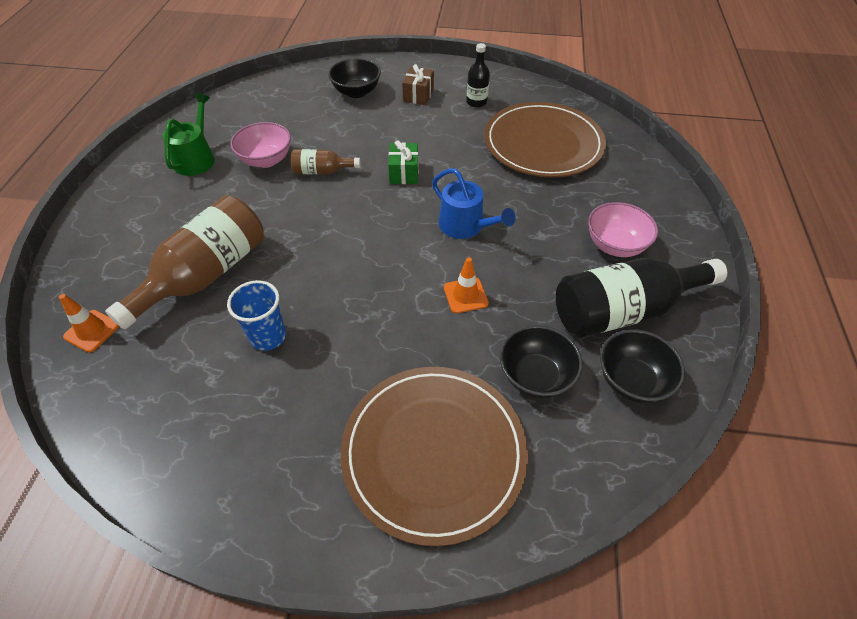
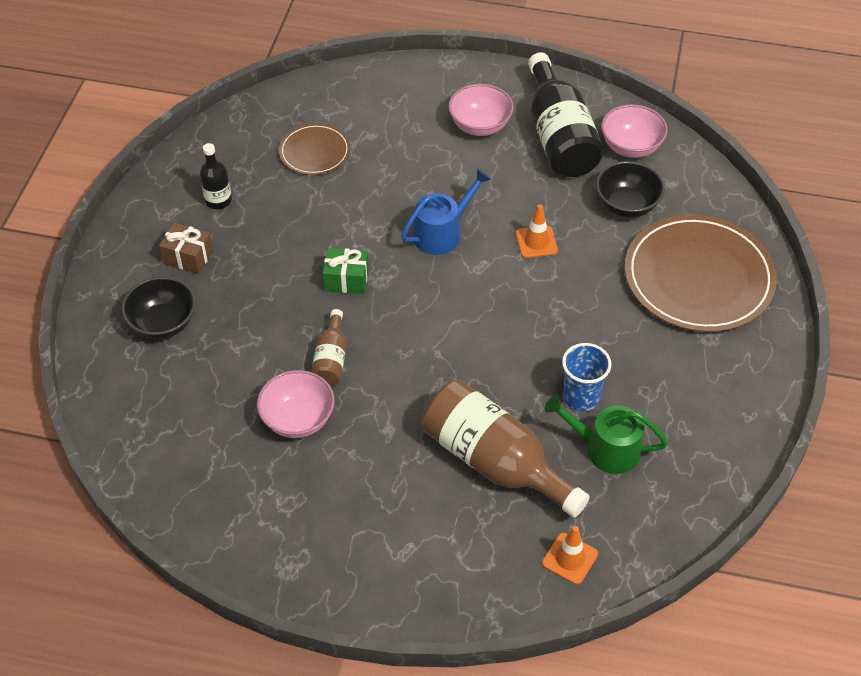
camera: 85 degrees left, 0 degrees up
(196, 158) = (280, 500): green watering can -> green watering can (606, 449)
(543, 143) = (315, 152): brown plate -> brown plate, size x0.51
(631, 380) = (631, 147): black bowl -> pink bowl

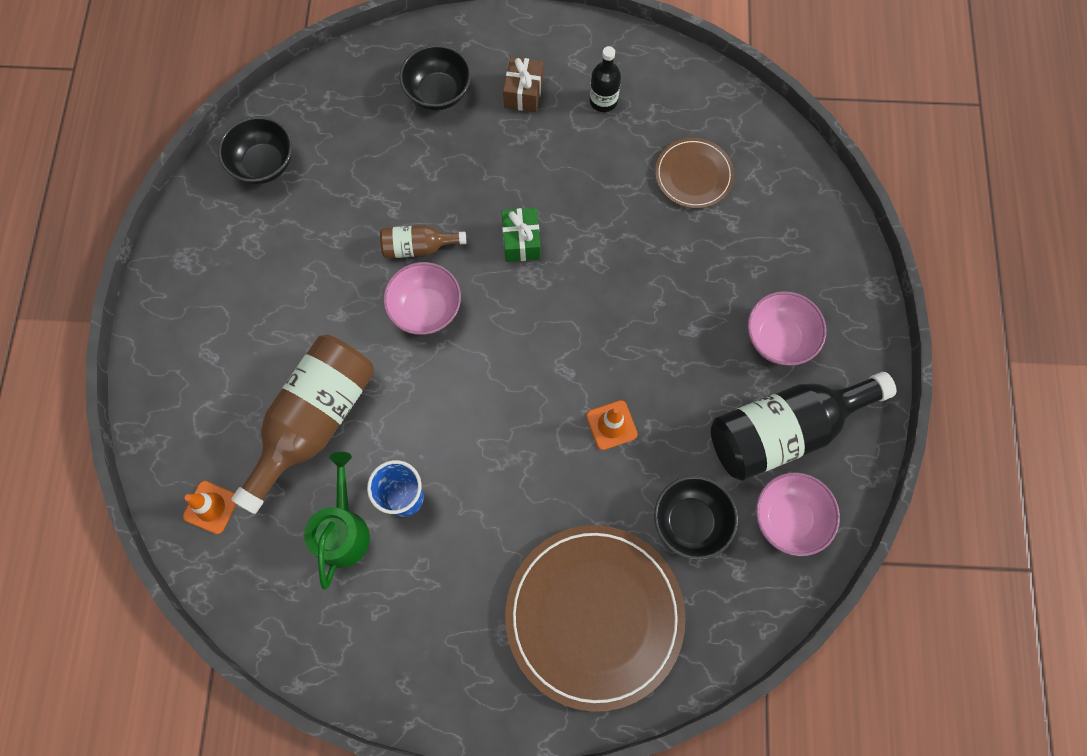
camera: 80 degrees right, 20 degrees up
(196, 484) = (264, 164): none -> black bowl
(298, 419) = (343, 233): pink bowl -> pink bowl (426, 309)
(442, 233) = (604, 323): blue watering can -> none

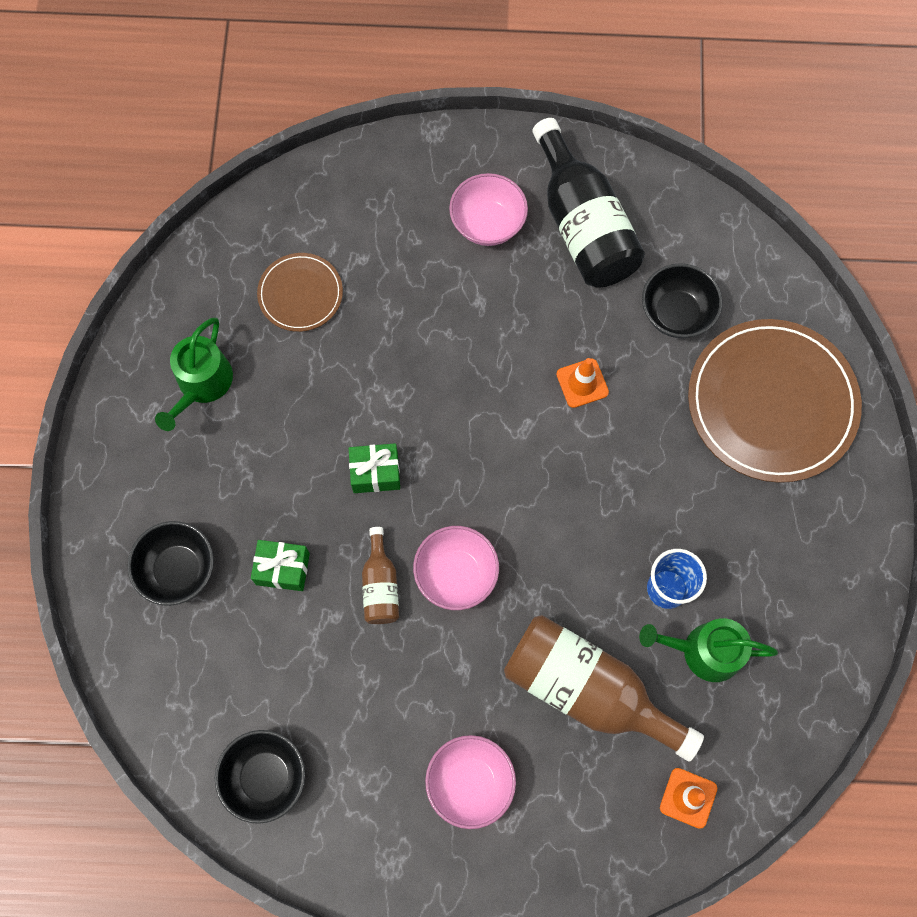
camera: 90 degrees left, 0 degrees up
(436, 170) = (283, 569): none -> green gift
(523, 93) = (185, 472): brown gift -> none
(603, 101) = (202, 384): black bottle -> green watering can
(788, 518) = (668, 227): pink bowl -> pink bowl (470, 782)

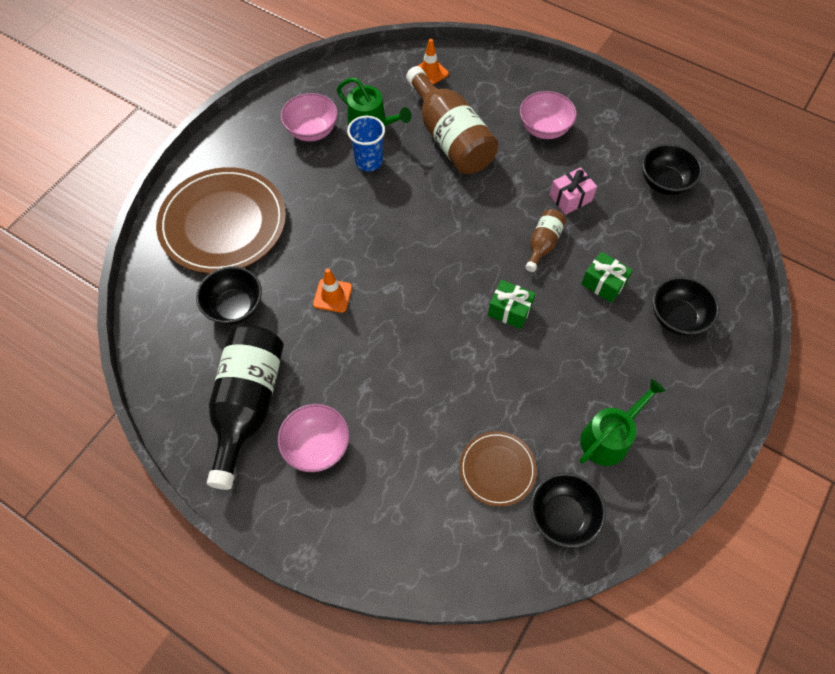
camera: 150 degrees left, 10 degrees down
(216, 283) = (562, 516): none -> black bowl
(378, 677) = (570, 198): none -> pink gift
(456, 574) = (491, 227): pink bowl -> pink bowl (312, 131)

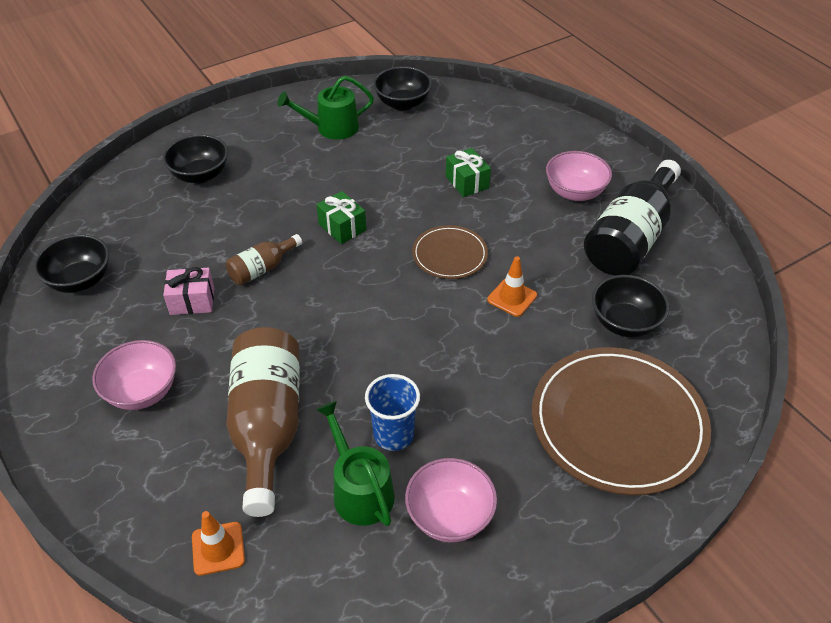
camera: 155 degrees left, 15 degrees down
(497, 469) = (432, 137): brown plate -> brown plate (449, 254)
(603, 284) = (237, 218): green gift -> green gift (467, 182)

